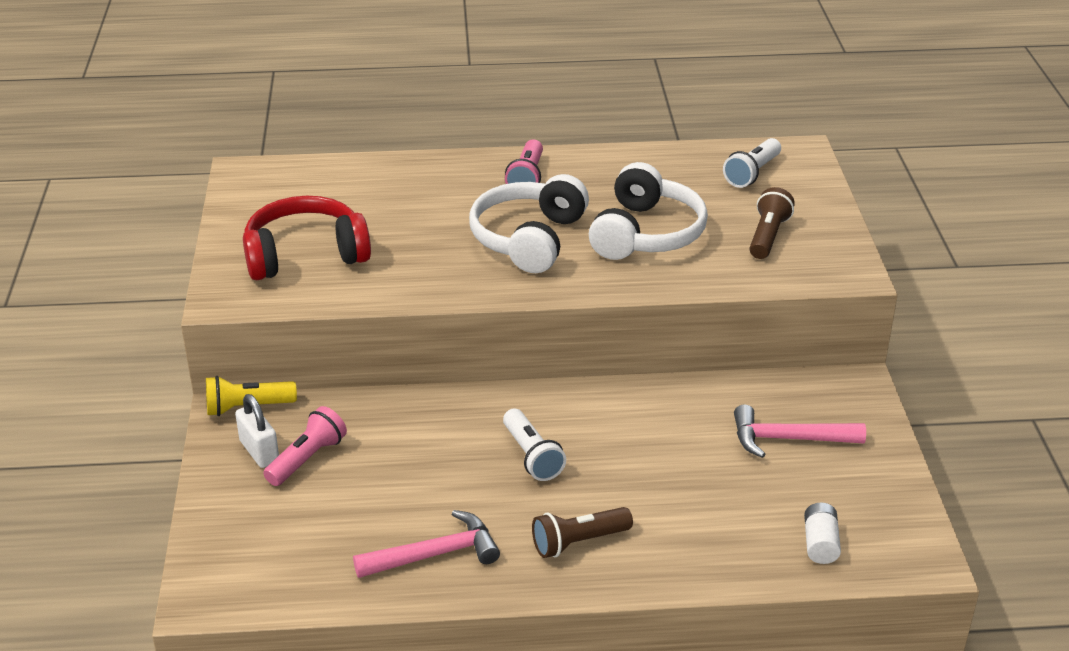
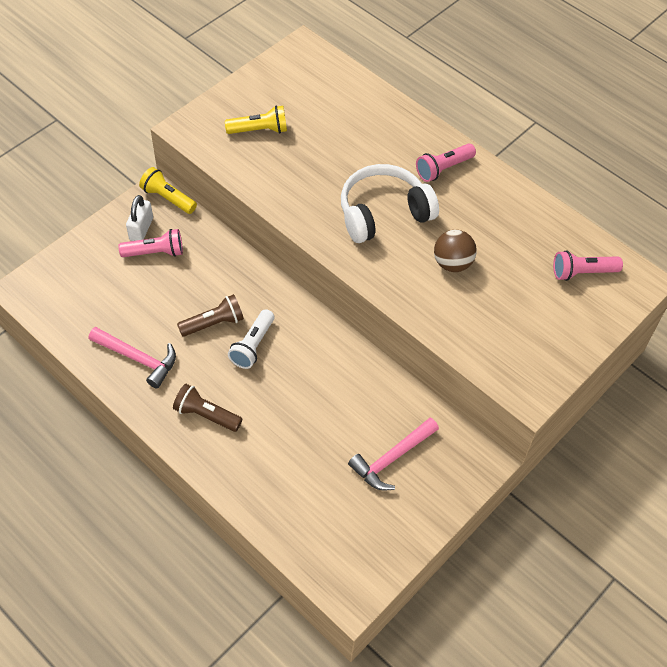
camera: 45 degrees right, 20 degrees up
(305, 255) = (259, 130): red headphones -> yellow flashlight
(646, 233) = (452, 263): white headphones -> brown ball
(752, 173) = (582, 272): white flashlight -> pink flashlight
(767, 236) = (520, 325): brown flashlight -> brown flashlight (213, 323)
(789, 439) = (392, 458): pink hammer -> pink hammer turned 90 degrees counterclockwise
(820, 544) = (315, 532): white battery -> none

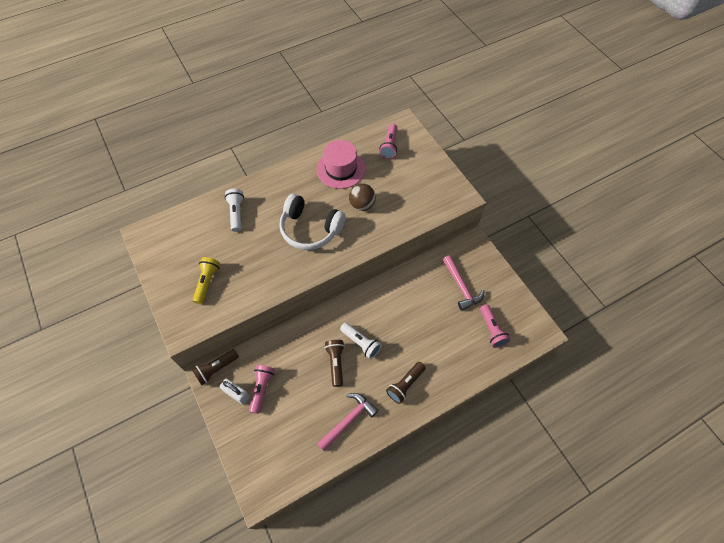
camera: 70 degrees left, 5 degrees up
(168, 198) = (216, 369): yellow flashlight -> brown flashlight
(374, 126) = (236, 213): none -> white flashlight
(383, 213) = (310, 229): white headphones -> white headphones turned 60 degrees counterclockwise
(443, 169) = (288, 187): pink flashlight -> pink flashlight (492, 329)
(505, 221) = (341, 169): none -> pink hat

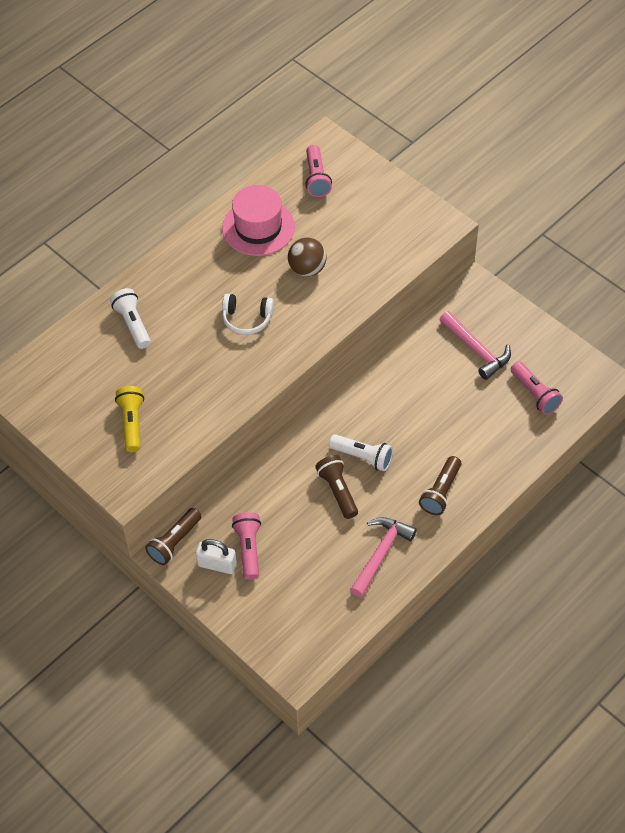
camera: 15 degrees left, 5 degrees down
(310, 229) = (247, 319): white headphones -> white headphones, size x0.58

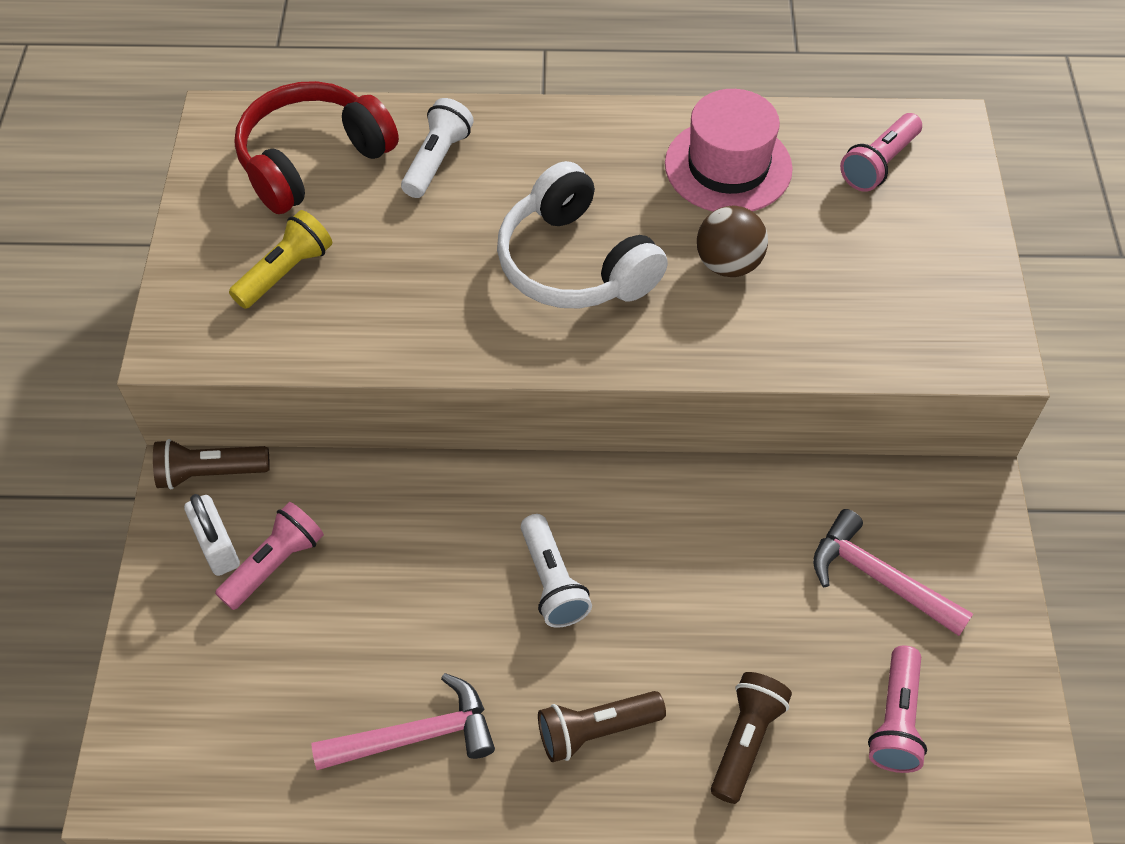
camera: 45 degrees right, 0 degrees up
(77, 369) = (313, 160): none -> red headphones
(247, 319) = (575, 263): white headphones -> white headphones, size x1.73
(338, 491) = (467, 596): brown flashlight -> brown flashlight (745, 741)
(476, 349) = (879, 578): pink hammer -> pink hammer turned 120 degrees clockwise

